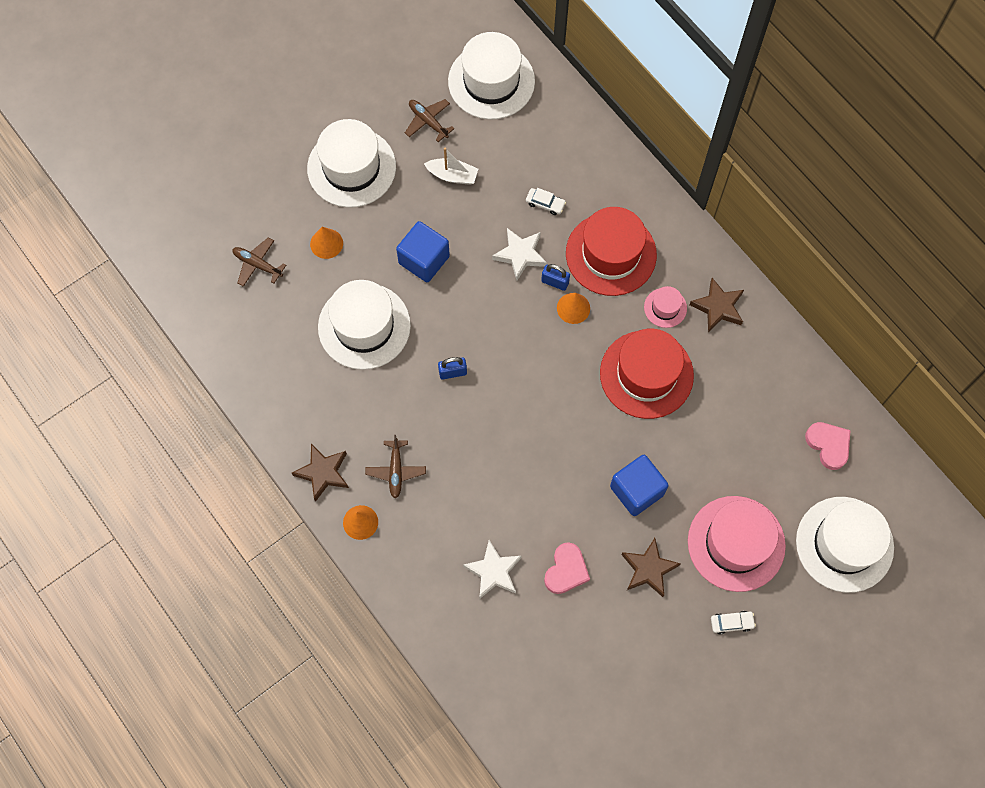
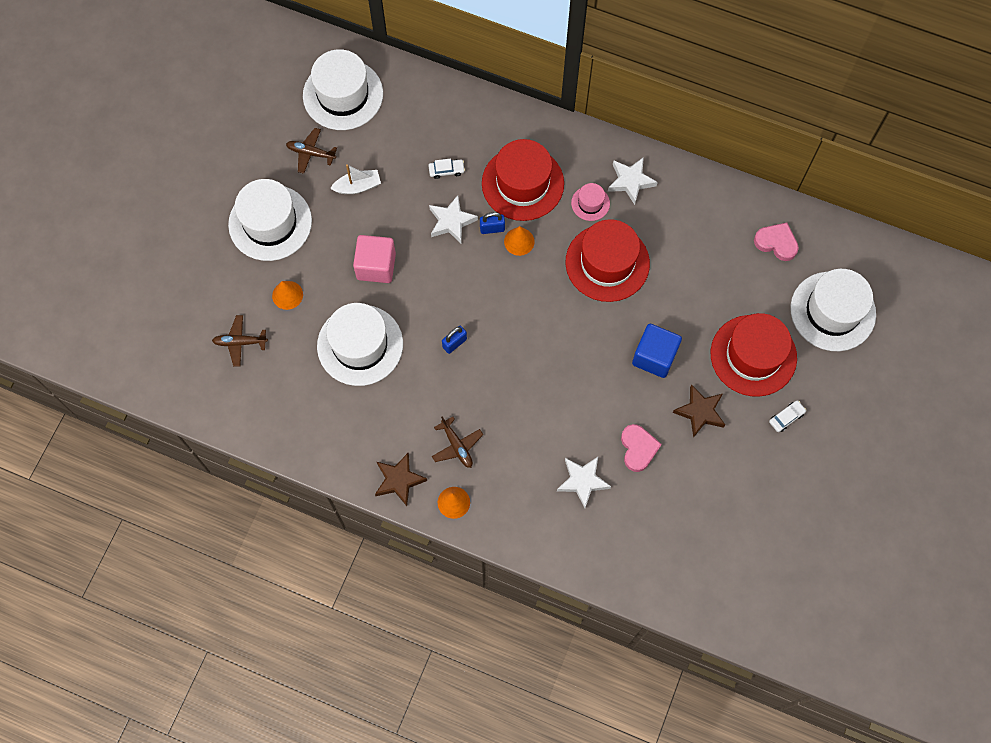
camera: 30 degrees left, 0 degrees up
(424, 260) = (376, 266): blue cube -> pink cube
(718, 307) = (630, 181): brown star -> white star
(736, 543) = (753, 355): pink hat -> red hat

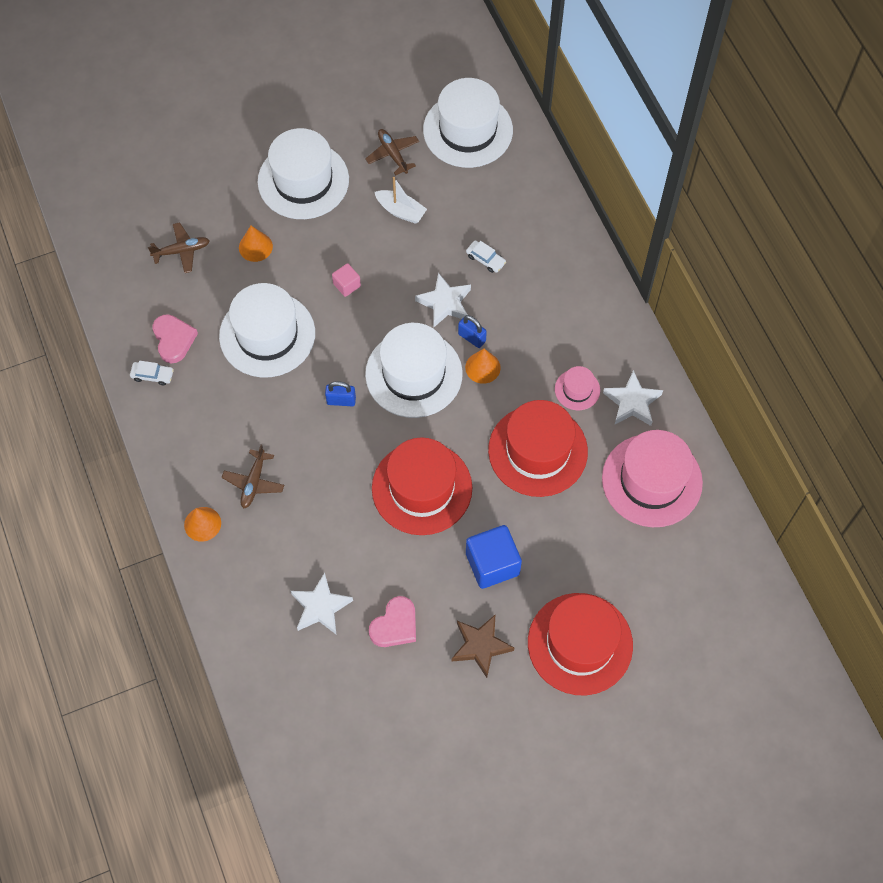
camera: 45 degrees right, 5 degrees down
(240, 342) = (182, 251): brown plane -> brown plane turned 120 degrees clockwise
(376, 266) = (347, 285): pink cube -> pink cube, size x0.52
(399, 480) = (181, 466): brown star -> none
(522, 183) = (537, 324): red hat -> red hat (422, 488)
(691, 219) = (652, 480): none -> pink hat
(776, 243) = (707, 569): pink heart -> pink heart (174, 340)
(786, 417) = (551, 723): white car -> white car (152, 375)
(832, 311) = (694, 674): white hat -> white hat (414, 374)

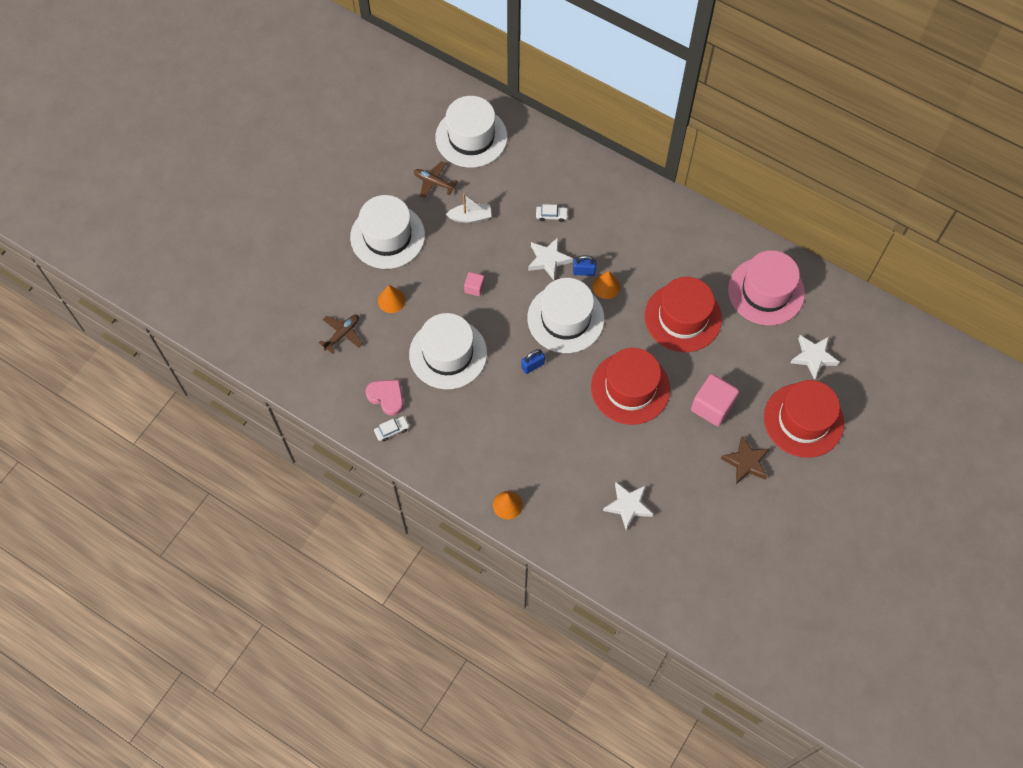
camera: 35 degrees left, 0 degrees up
(254, 482) = (519, 456): brown plane -> none
(395, 625) = (683, 485): pink heart -> none
(492, 564) = (712, 406): blue cube -> pink cube
(577, 389) = (676, 263): pink hat -> none
(632, 402) = (715, 250): white star -> white star (813, 357)

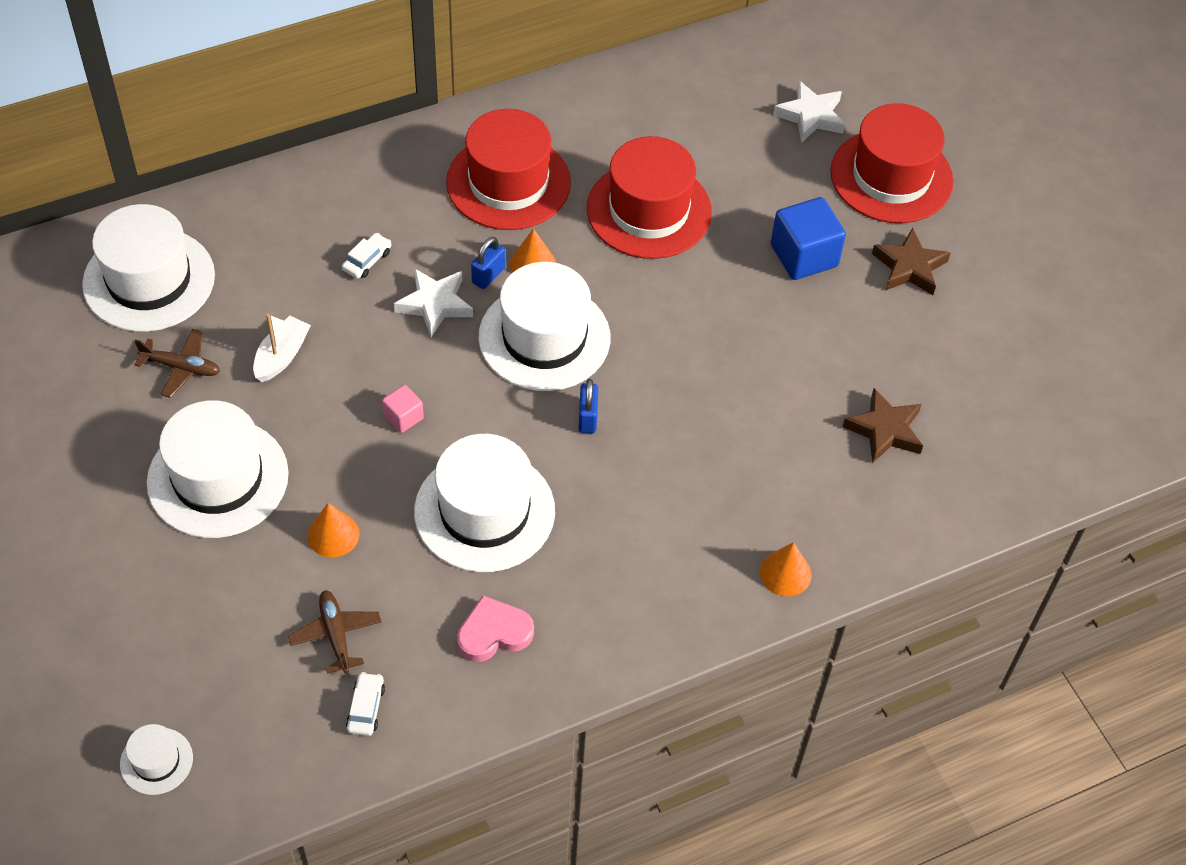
camera: 60 degrees left, 10 degrees down
(238, 306) = (156, 761): none -> white hat
(392, 430) = (555, 657): white car -> white car (366, 708)
(434, 182) = (181, 367): brown plane -> brown plane turned 135 degrees counterclockwise
(628, 506) = (885, 430): white star -> brown star
(630, 388) = (709, 326): red hat -> red hat (508, 182)
(712, 406) = (804, 255): pink cube -> blue cube
(766, 291) = (680, 106): pink hat -> none

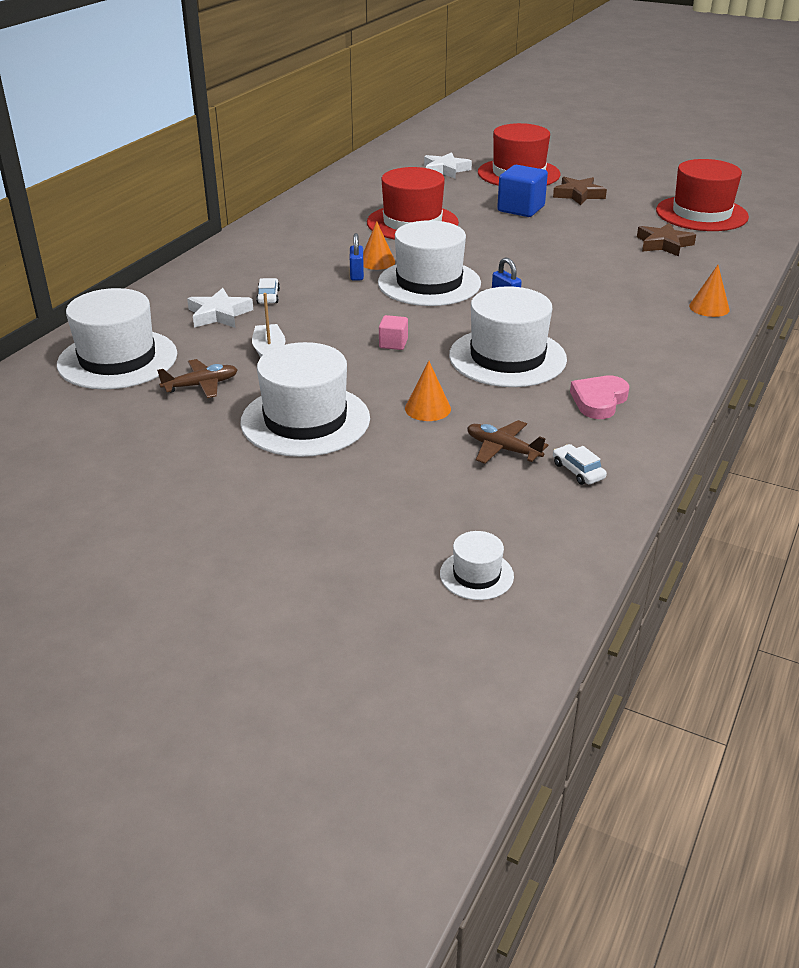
camera: 35 degrees left, 20 degrees down
(435, 304) = (341, 296): white star -> white star (219, 314)
(508, 182) = (313, 241): red hat -> red hat (701, 214)

